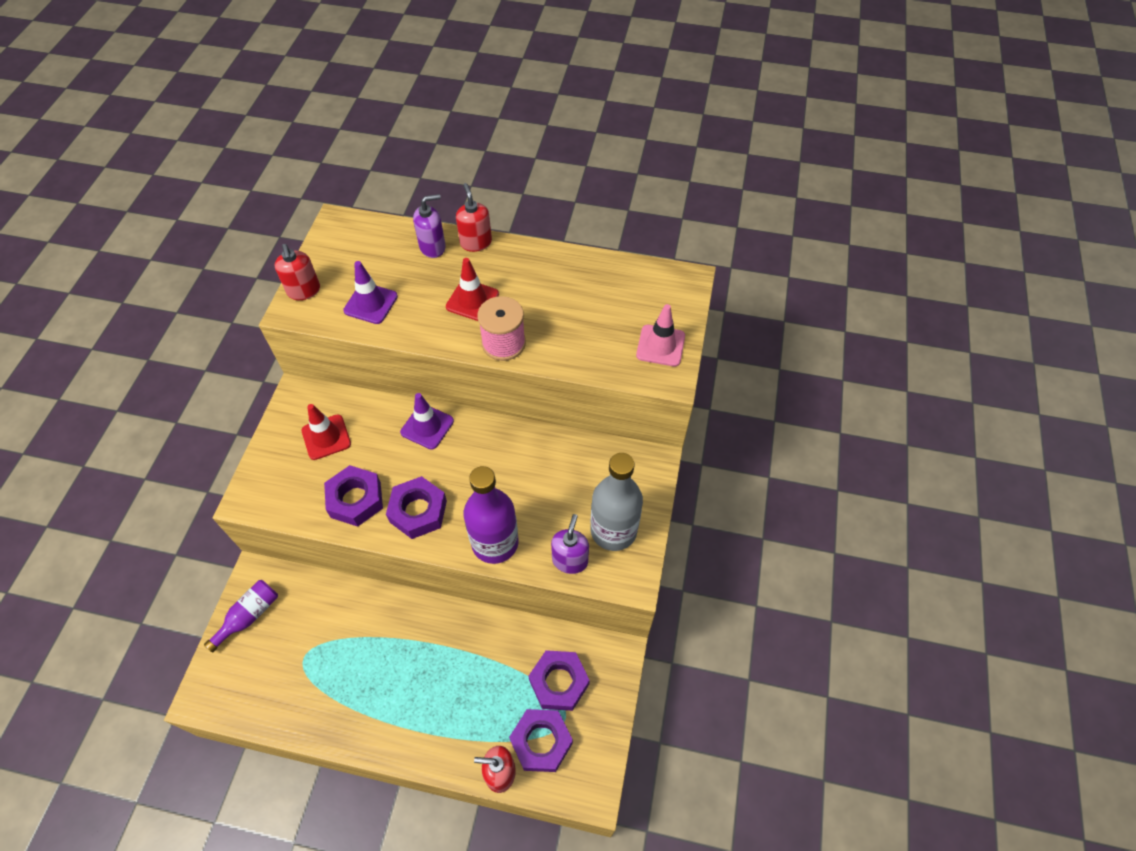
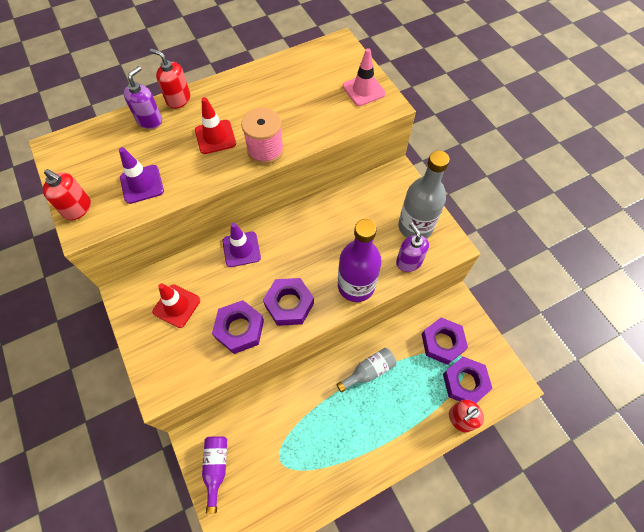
camera: 40 degrees left, 5 degrees up
(458, 647) = (368, 371): none -> grey bottle

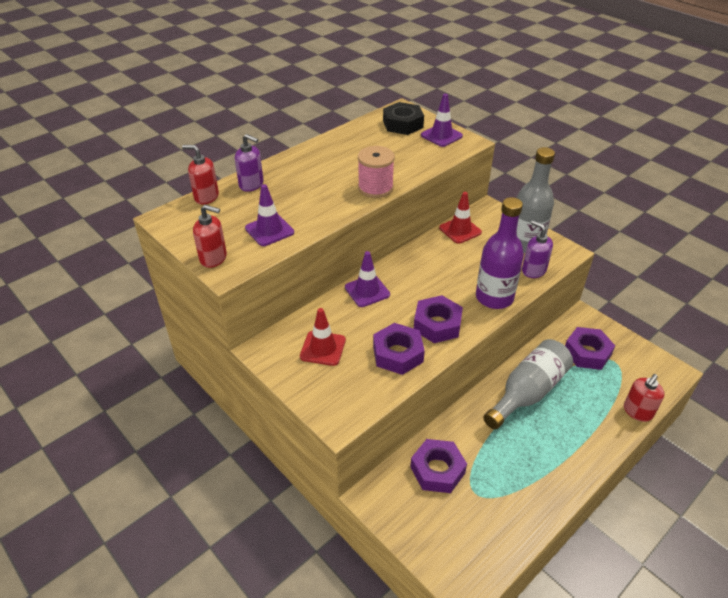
camera: 15 degrees left, 20 degrees down
(149, 120) = (251, 185): purple soap dispenser -> purple soap dispenser turned 105 degrees clockwise
(178, 99) = (272, 166): red soap dispenser -> red soap dispenser (206, 197)
(215, 137) = (323, 186): red traffic cone -> red traffic cone (460, 230)
(216, 468) = (409, 517): purple bottle -> none
(331, 66) = (403, 124): none -> black nut
(363, 90) = (441, 136): pink traffic cone -> purple traffic cone
(368, 371) = (528, 392): grey bottle -> grey bottle, size x1.72
(465, 382) = (625, 380): purple nut -> purple nut (437, 470)

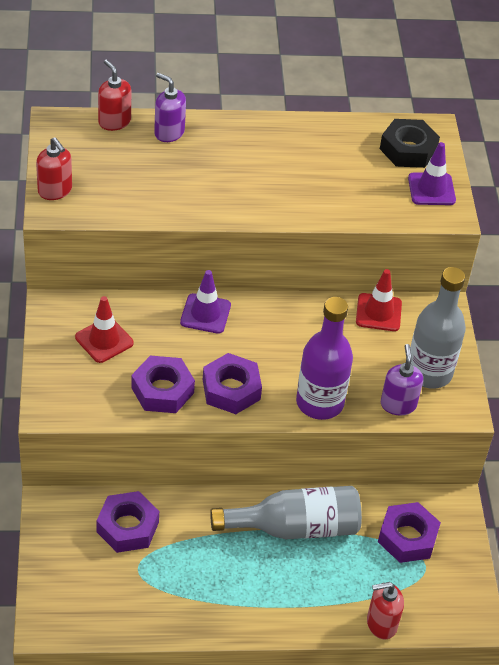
camera: 35 degrees right, 5 degrees up
(251, 185) = (169, 132): purple soap dispenser -> purple soap dispenser turned 150 degrees clockwise
(269, 230) = (131, 193): purple traffic cone -> none
(375, 188) = (281, 209): pink spool -> none

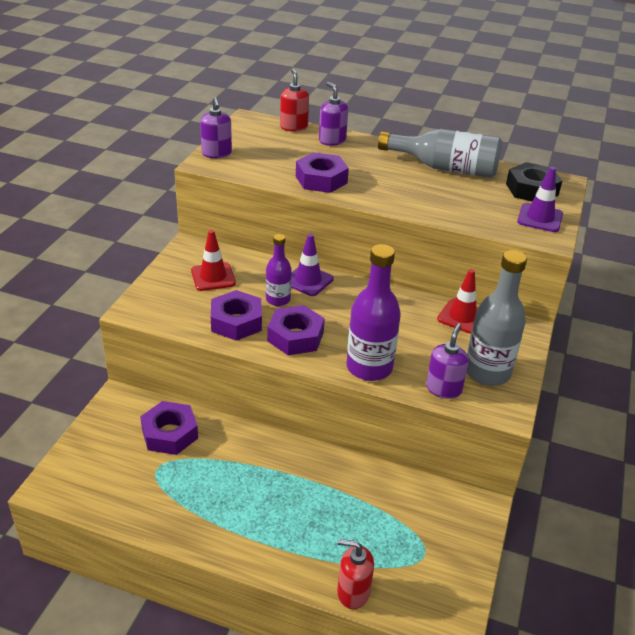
camera: 25 degrees right, 10 degrees down
(55, 191) = (216, 153): red soap dispenser -> purple soap dispenser
(188, 349) = (278, 299): none -> purple bottle
(294, 527) = (315, 479): grey bottle -> grey bottle (445, 168)
(407, 537) = (419, 522): purple nut -> purple nut (321, 179)

